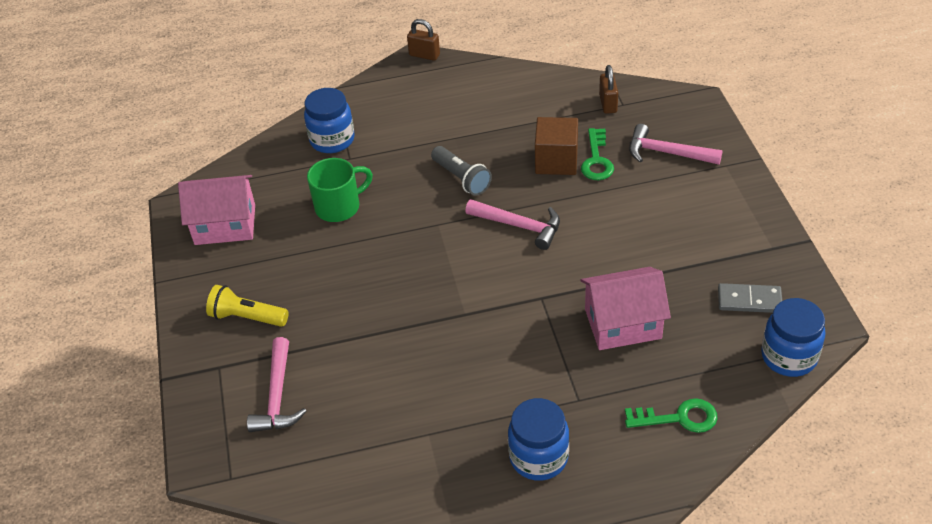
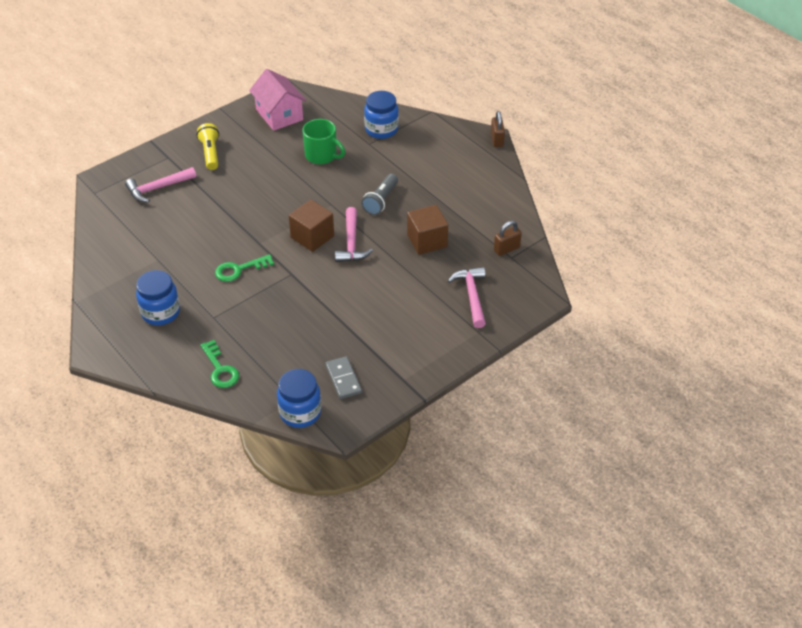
camera: 60 degrees right, 0 degrees up
(485, 259) = (312, 237): none -> brown cube
(596, 160) = (440, 261): green key -> green key (239, 270)
(623, 323) = (288, 320): pink house -> none

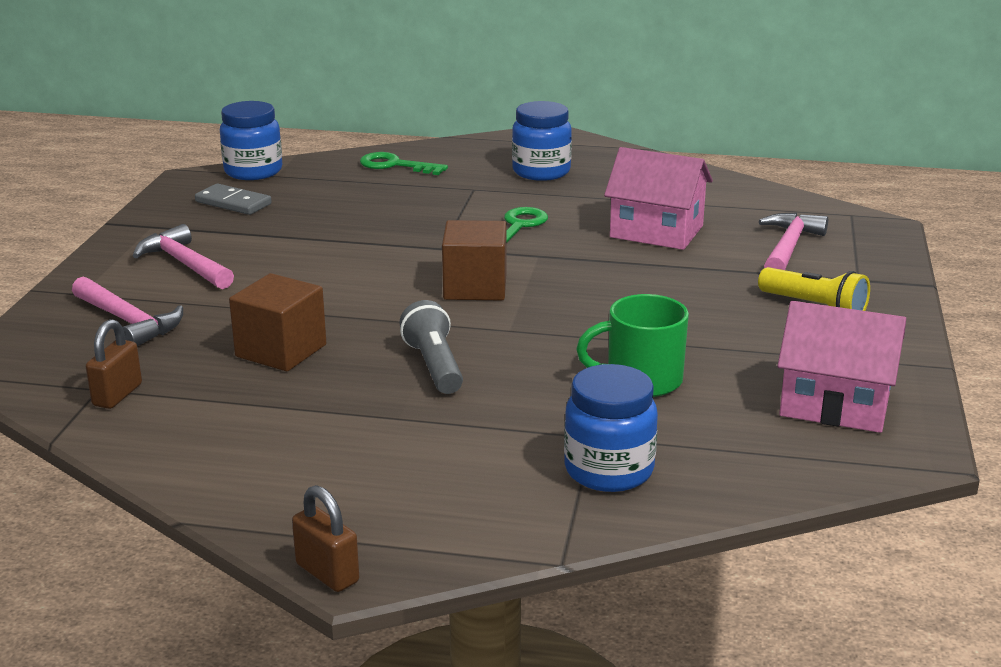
camera: 140 degrees right, 20 degrees down
(189, 230) = (656, 231): none -> pink house
(351, 243) = (404, 303): pink hammer -> pink hammer (184, 264)

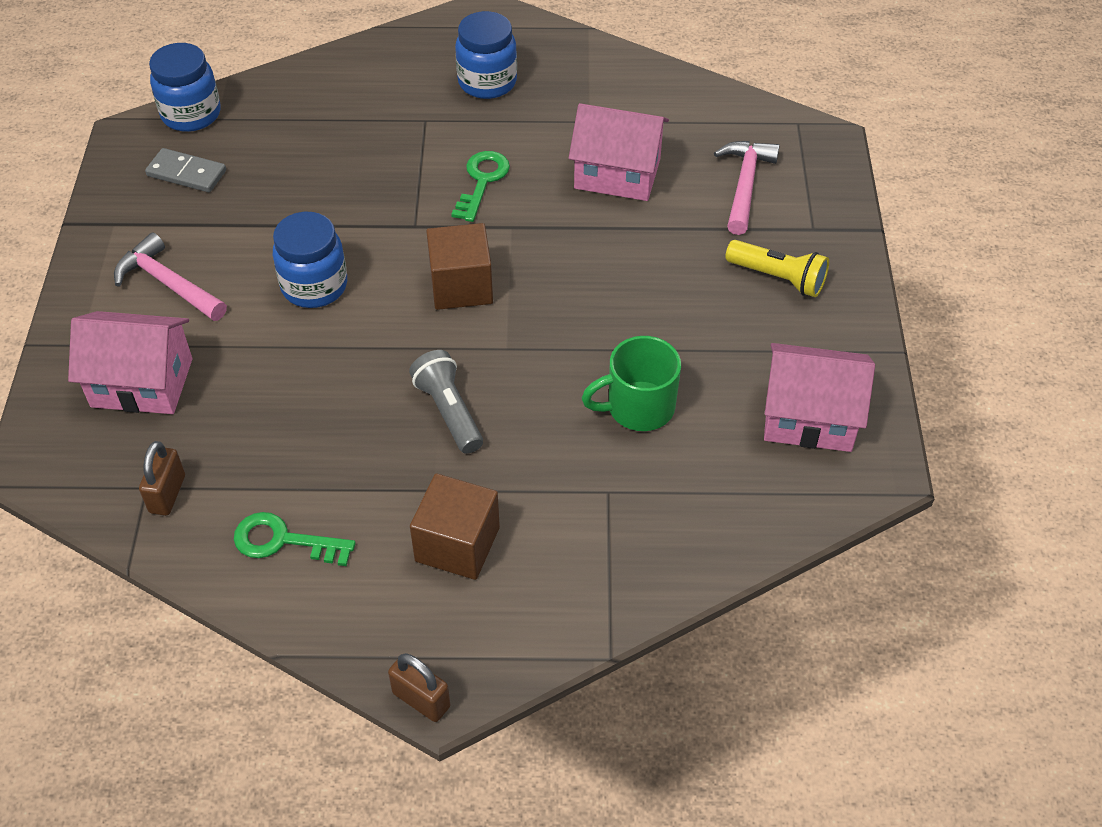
camera: 10 degrees left, 25 degrees up
(128, 321) = (142, 383): pink hammer -> pink house
(281, 351) = (301, 408): brown cube -> brown cube (457, 544)
(395, 165) = (336, 86): green key -> green key (283, 541)
(608, 470) = (629, 535): blue jar -> blue jar (314, 286)

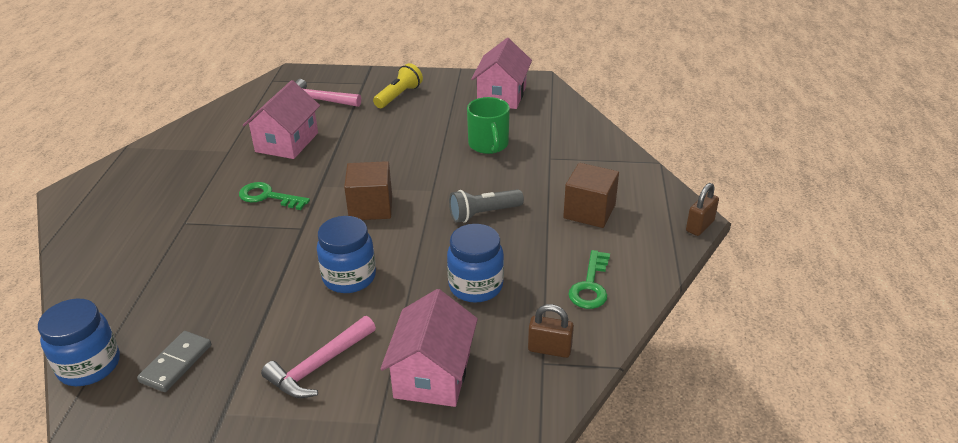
camera: 85 degrees left, 15 degrees down
(487, 82) = (158, 192): blue jar -> blue jar (475, 286)

